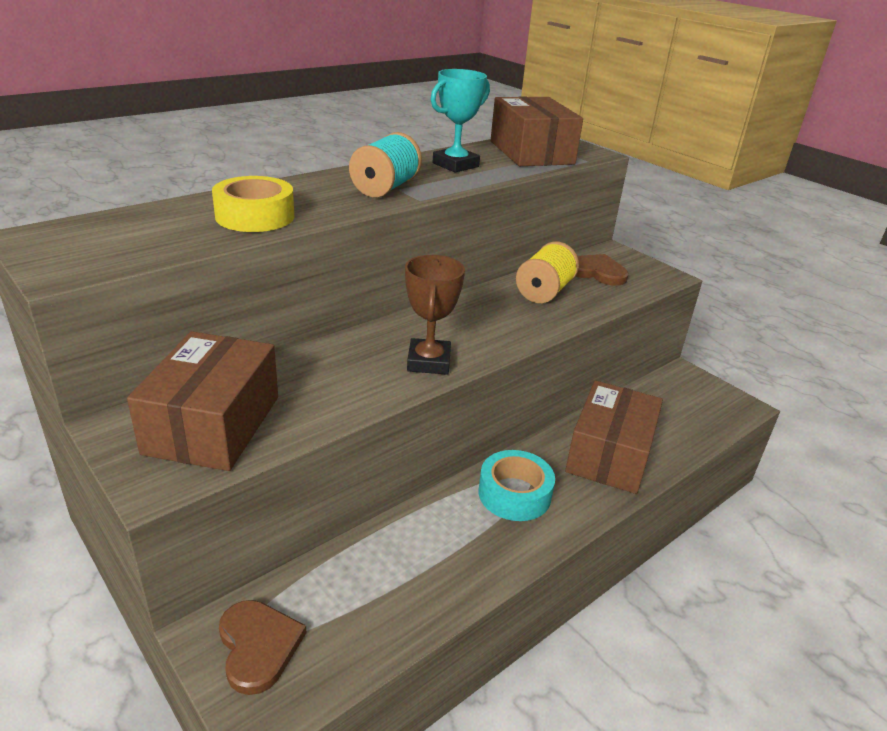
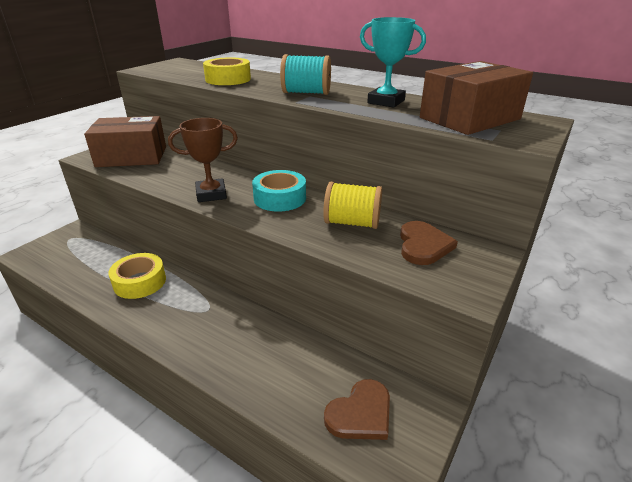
camera: 75 degrees right, 0 degrees up
(258, 646) = (65, 243): brown heart -> brown heart (360, 413)
(442, 537) = (140, 282): none -> yellow tape
(514, 494) = (187, 305): turquoise tape -> turquoise tape (280, 198)
(609, 454) = (251, 353): brown box -> none

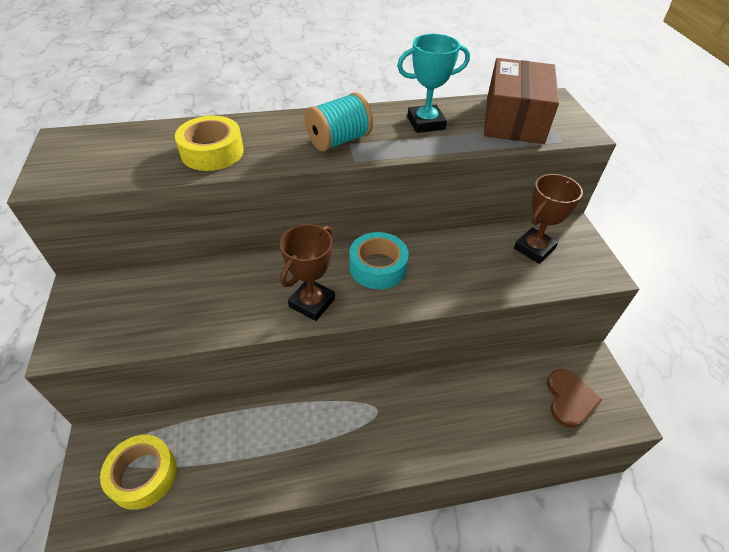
camera: 45 degrees left, 15 degrees up
(132, 156) = (130, 309): brown box -> none
(140, 282) = (277, 436): yellow tape -> yellow tape (143, 475)
(352, 223) = (466, 258): yellow spool -> none
(423, 245) = (534, 249): brown heart -> brown trophy

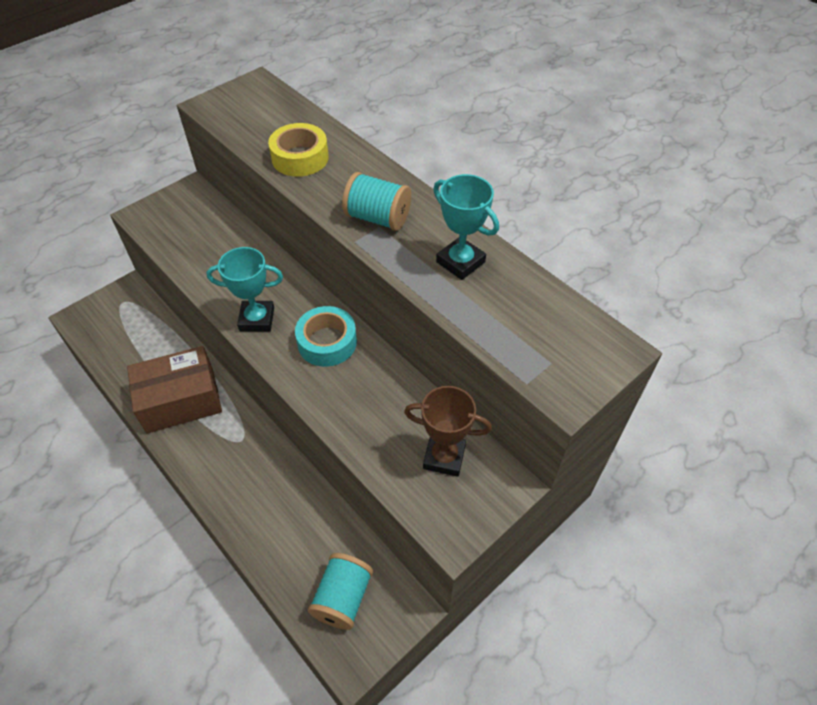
camera: 60 degrees right, 5 degrees up
(143, 475) = (117, 329): yellow tape -> none
(312, 303) = (257, 319): brown trophy -> turquoise trophy
(514, 119) = (534, 327): brown box -> brown box (180, 400)
(569, 399) = (342, 598): brown heart -> turquoise spool

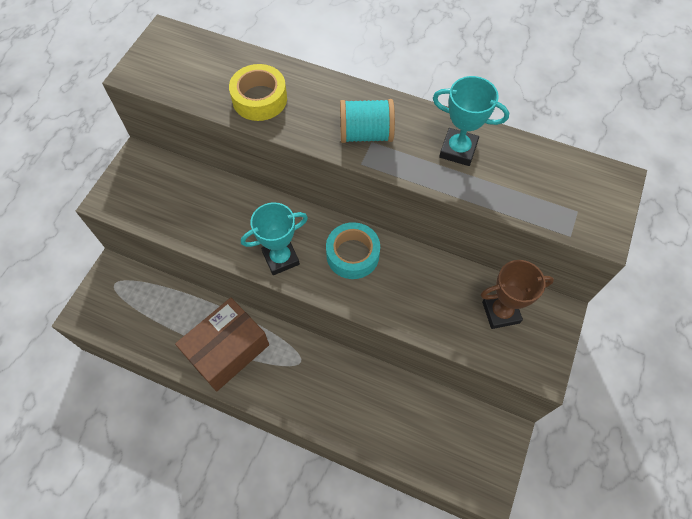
camera: 25 degrees left, 10 degrees up
(342, 598) = (455, 448): turquoise spool -> none

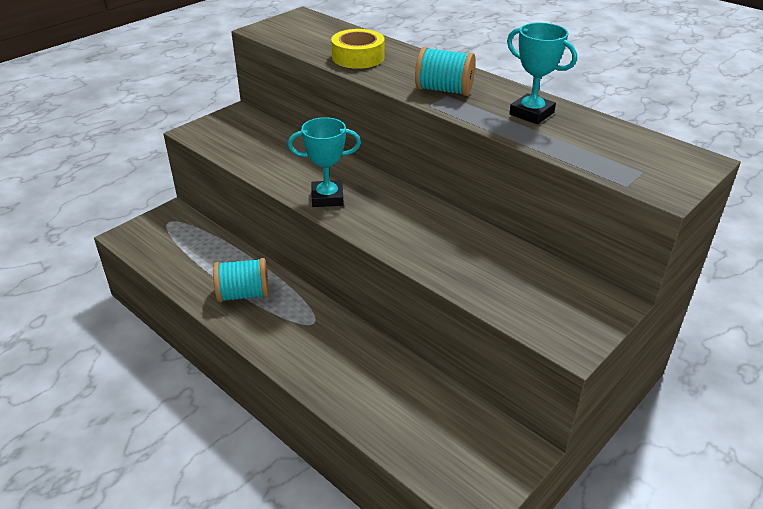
camera: 20 degrees right, 25 degrees down
(227, 350) = (243, 294): brown box -> turquoise spool
(352, 255) = (401, 210): turquoise tape -> none
(500, 312) = (543, 287): brown trophy -> none

